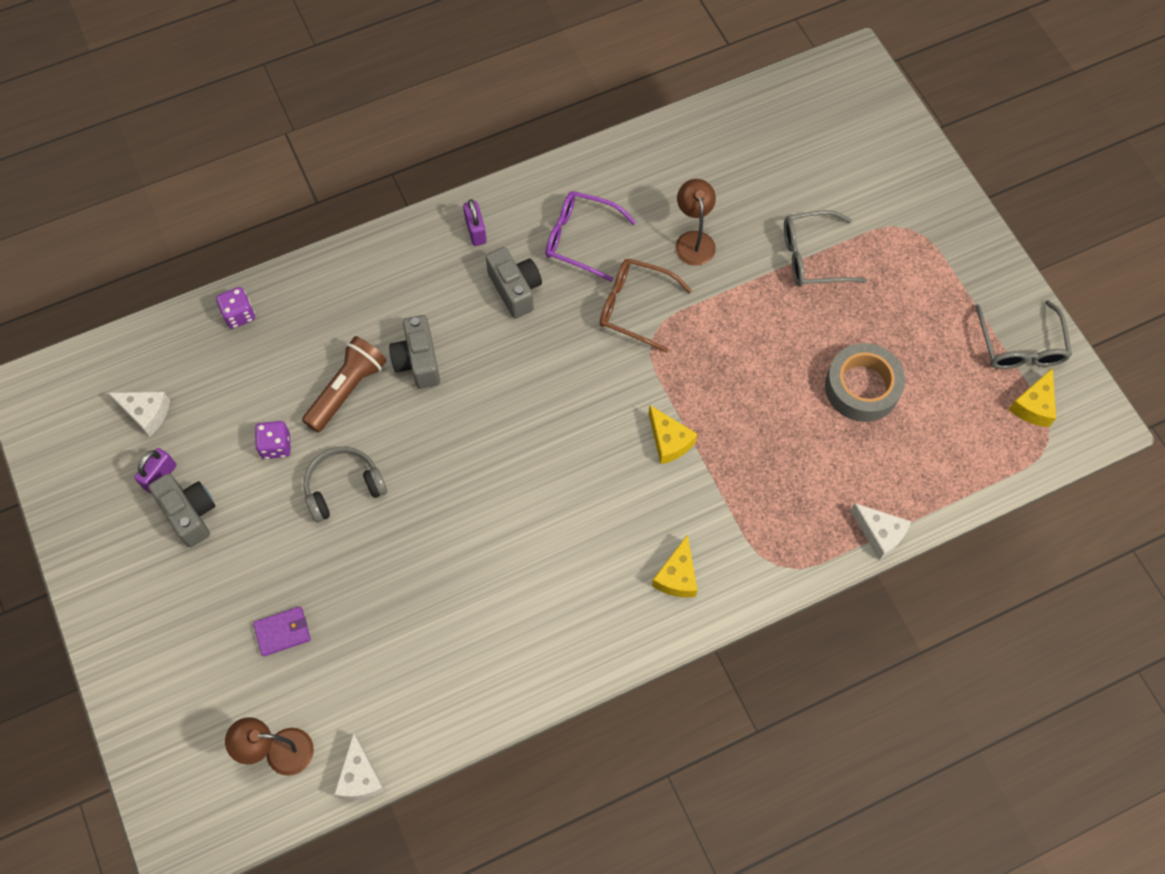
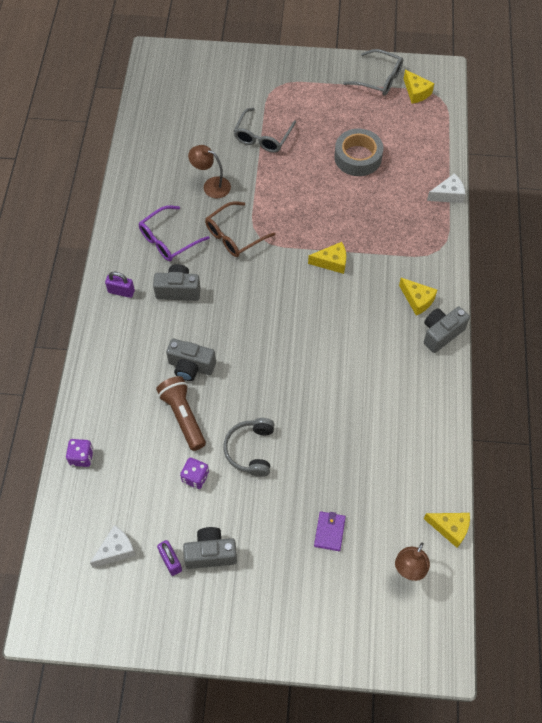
camera: 60 degrees left, 5 degrees down
(360, 776) = (450, 528): white cheese -> yellow cheese
(642, 632) = (441, 333): none -> grey camera

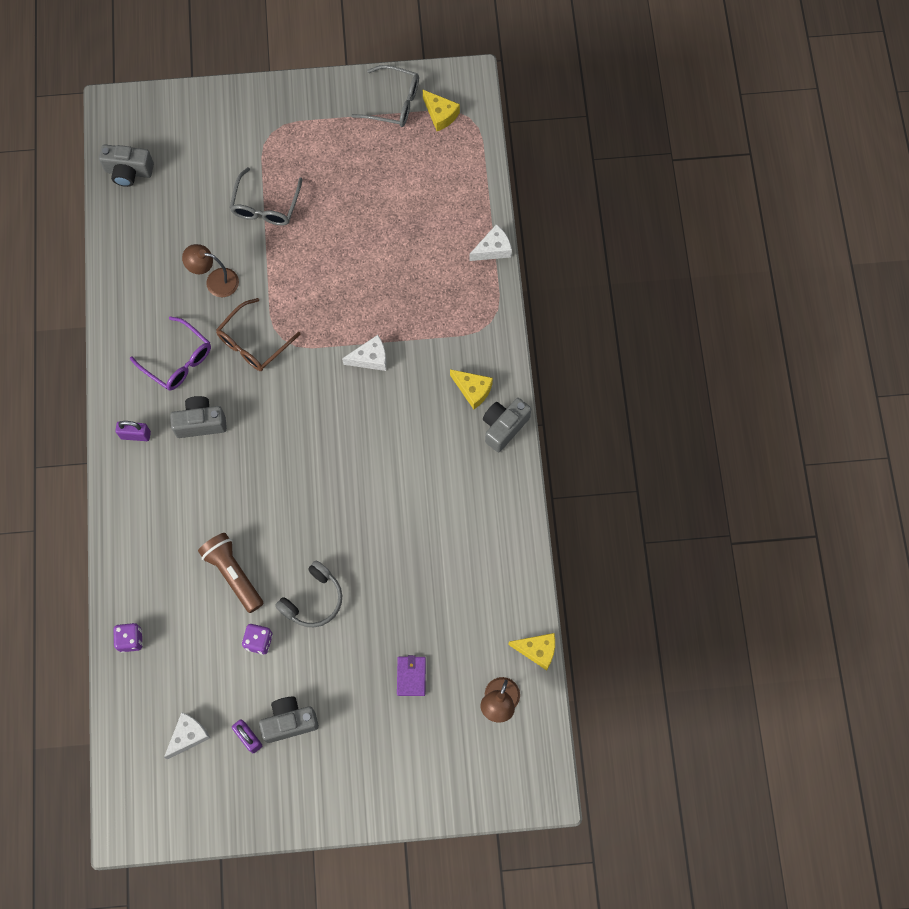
camera: 10 degrees left, 10 degrees up
(168, 240) = (178, 360): purple glasses -> purple glasses turned 90 degrees counterclockwise
(191, 367) = (231, 514): grey camera -> grey camera (129, 172)
(250, 450) = (313, 600): grey headphones -> grey headphones turned 135 degrees counterclockwise
(332, 262) = (370, 358): yellow cheese -> white cheese
(358, 157) = (382, 215): grey tape -> none

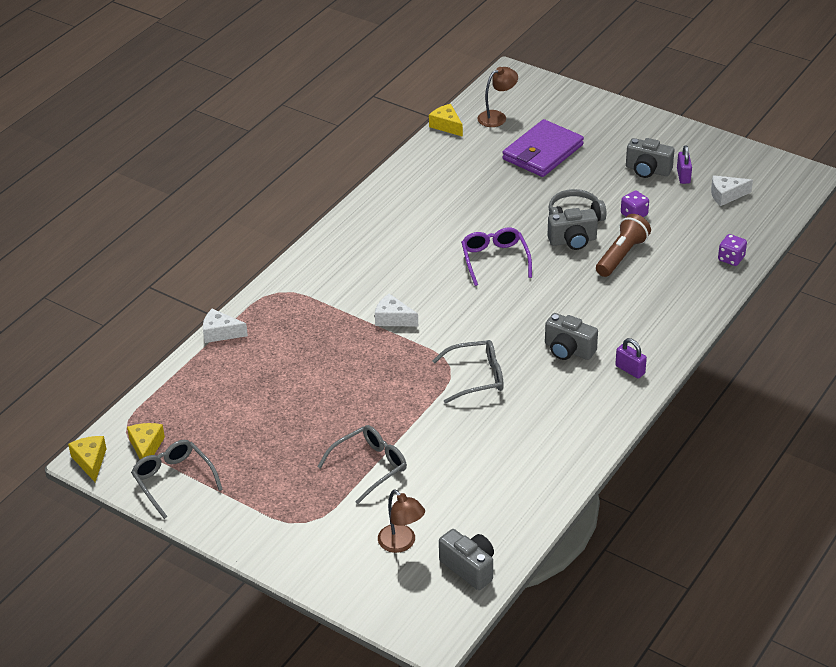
camera: 140 degrees left, 30 degrees down
(178, 360) = (551, 399): purple glasses -> purple glasses (495, 260)
(215, 281) = (468, 436): brown lamp -> brown lamp (401, 543)
(233, 574) = (621, 255): brown flashlight -> brown flashlight turned 150 degrees counterclockwise
(253, 342) = (476, 377): brown glasses -> grey glasses
(411, 676) = (542, 152): purple wallet -> purple wallet, size x2.18
(473, 390) = (337, 262): yellow cheese -> yellow cheese (90, 461)
(504, 427) = (340, 232): grey camera -> grey camera (573, 241)

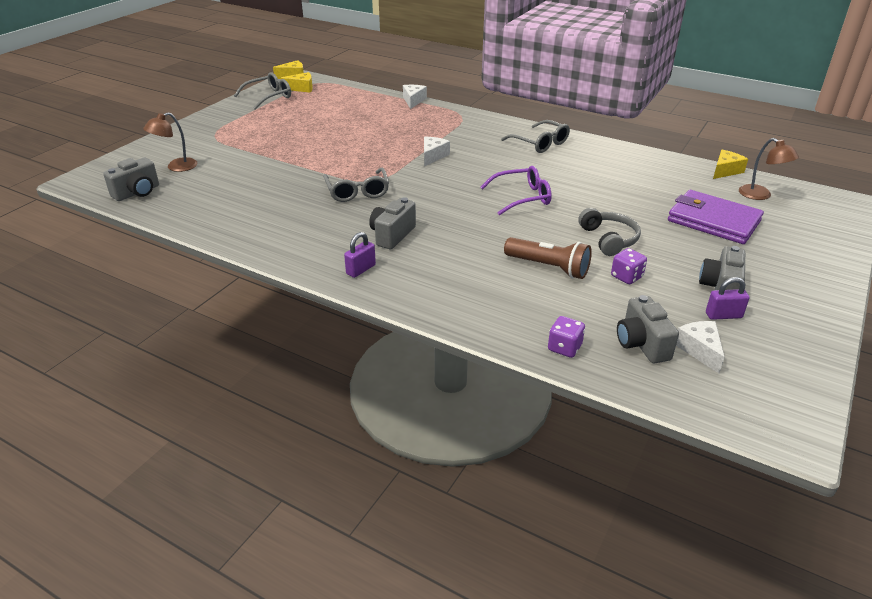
camera: 85 degrees right, 5 degrees down
(369, 467) = (261, 153): grey glasses -> grey glasses (540, 143)
(573, 241) = (564, 238): grey camera -> grey camera (641, 344)

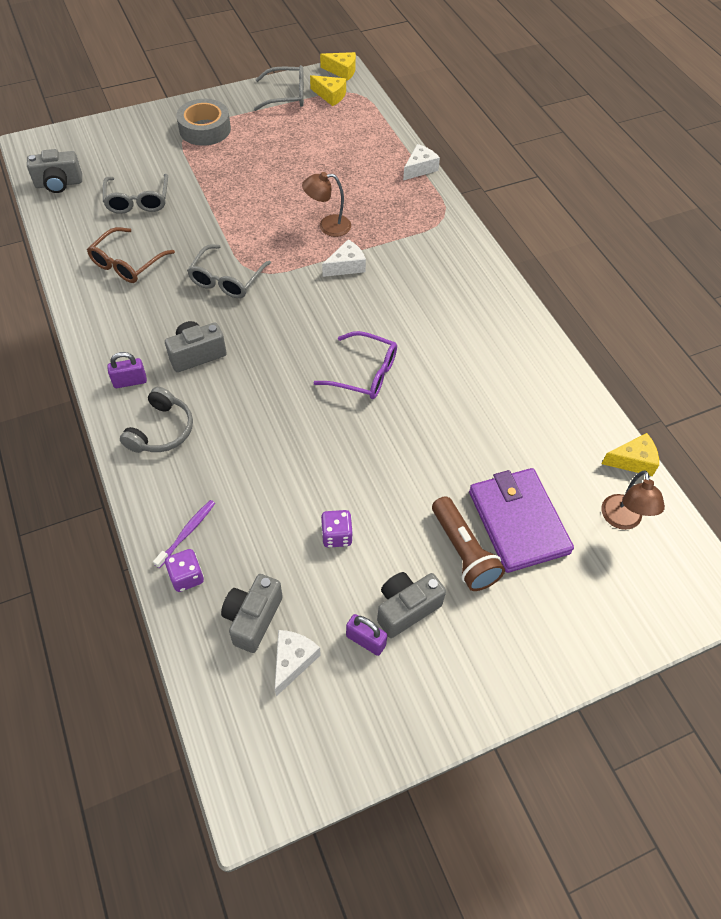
camera: 35 degrees right, 20 degrees up
(176, 167) = (116, 164): brown lamp -> brown lamp (328, 226)
(227, 129) = (205, 129): none -> grey tape
(263, 212) = (127, 263): none -> brown glasses
(528, 325) = (187, 532): none -> purple toothbrush
(540, 143) = (476, 304): grey glasses -> grey glasses (138, 200)
(549, 267) = (282, 478): brown flashlight -> brown flashlight (463, 552)
(609, 239) = (380, 479): grey headphones -> grey headphones (162, 430)

